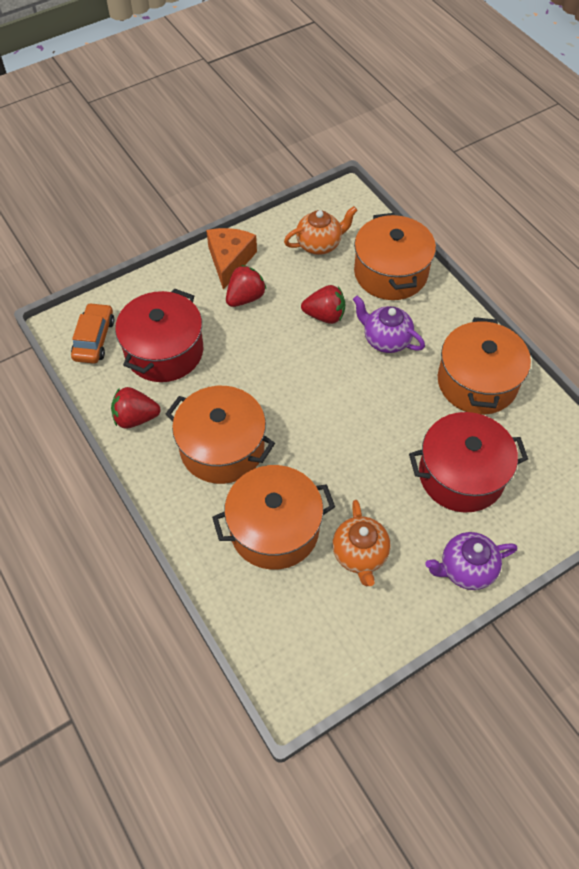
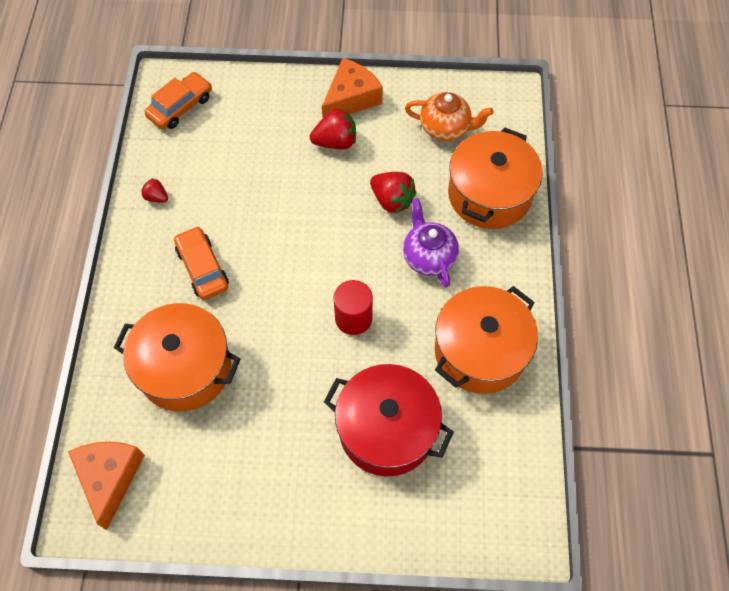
camera: 35 degrees right, 5 degrees up
(135, 418) = (156, 197): red strawberry -> red strawberry, size x0.56
(164, 351) = (227, 151): red pot -> none
(222, 448) = (202, 268): orange pot -> orange car
(287, 648) = (110, 478): none -> orange cheese
(360, 554) = (235, 440): orange teapot -> none
(370, 414) = (353, 318): none -> red cylinder
(466, 569) = (315, 518): purple teapot -> none

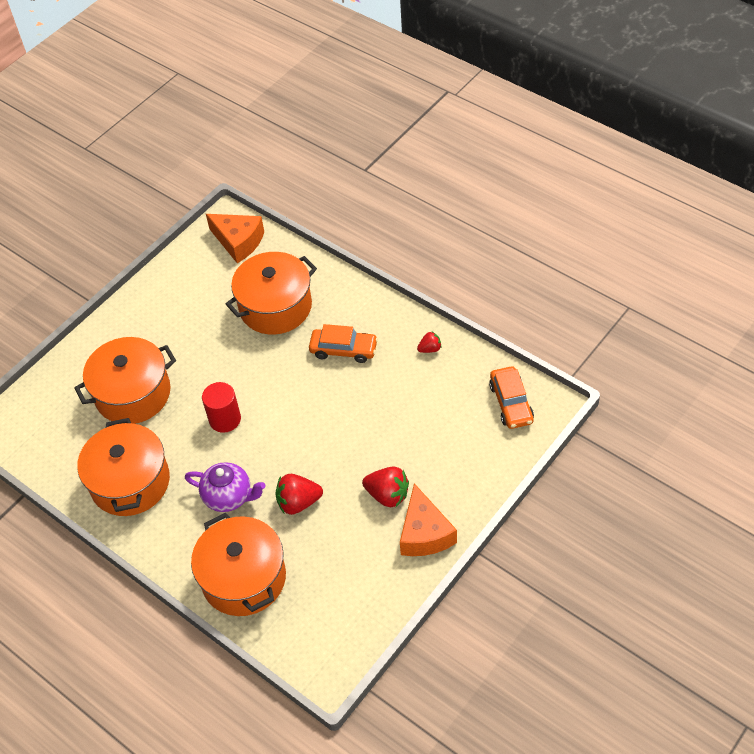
camera: 130 degrees right, 10 degrees down
(335, 142) = (387, 495): red strawberry -> red strawberry turned 90 degrees counterclockwise
(387, 429) = (133, 394): red pot -> orange pot
(445, 128) = (334, 589): orange teapot -> none

